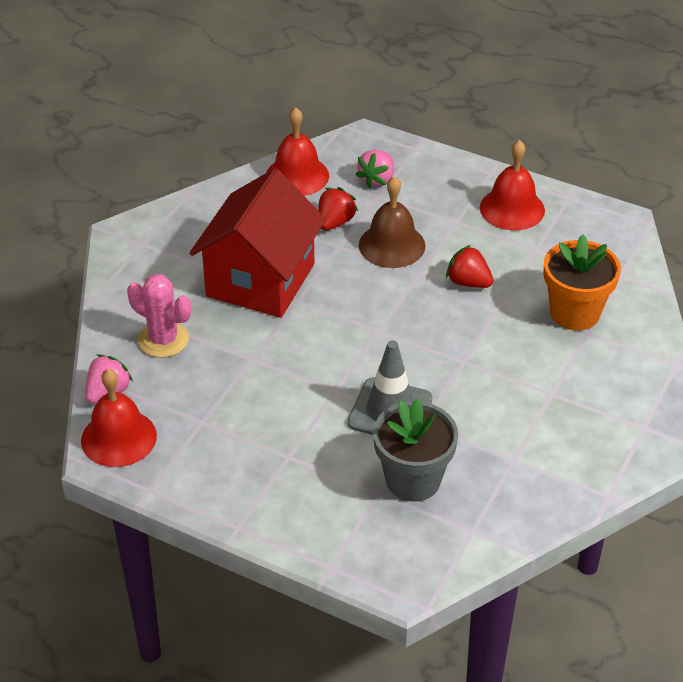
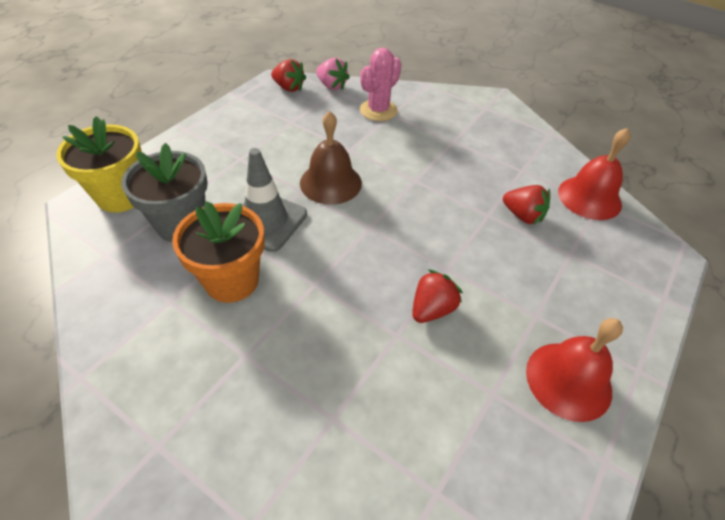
camera: 95 degrees right, 5 degrees up
(118, 438) = (289, 88): red bell -> red strawberry
(260, 280) = (441, 162): red house -> none
(377, 180) = (597, 256): pink strawberry -> none
(381, 550) = (121, 196): none -> yellow flower pot
(392, 245) = (491, 253): brown bell -> brown bell (330, 182)
(575, 313) = (370, 412): orange flower pot -> orange flower pot (232, 280)

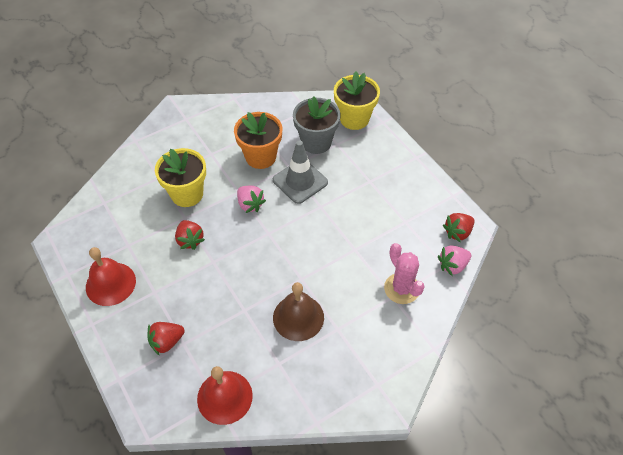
camera: 115 degrees right, 5 degrees up
(330, 182) = (321, 225): brown bell -> brown bell (298, 317)
(332, 261) = (250, 204): none -> pink strawberry
(350, 352) = (187, 194): none -> yellow flower pot
(522, 216) = (231, 333): red strawberry -> red strawberry (167, 342)

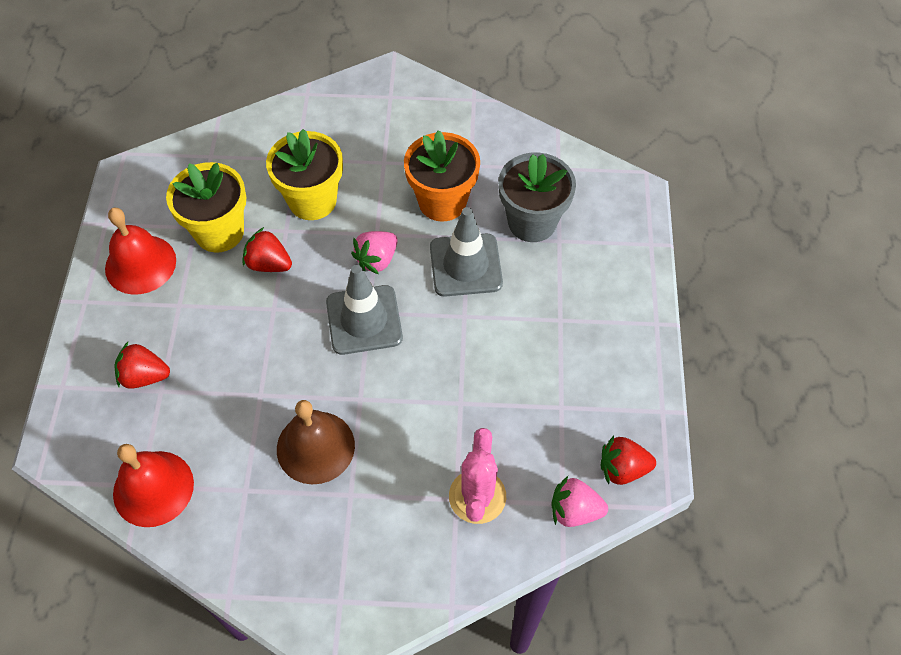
camera: 35 degrees right, 5 degrees up
(190, 240) = (269, 264): red strawberry -> red strawberry turned 105 degrees clockwise
(250, 204) = (377, 260): pink strawberry -> pink strawberry turned 45 degrees clockwise
(269, 238) = (364, 320): none -> grey traffic cone
(354, 119) = (613, 217): yellow flower pot -> yellow flower pot (219, 232)

